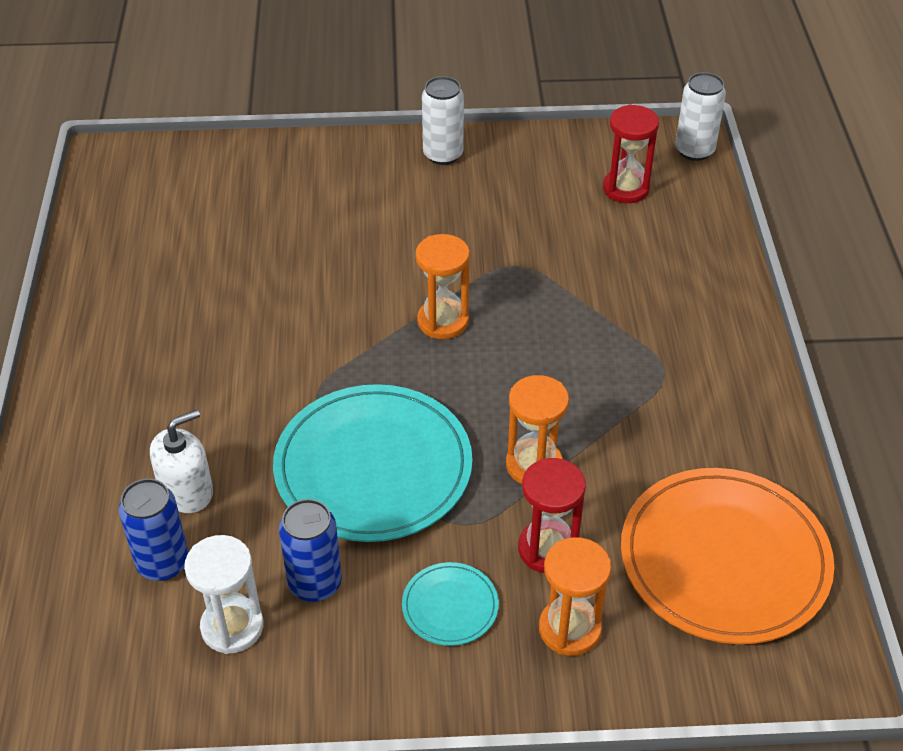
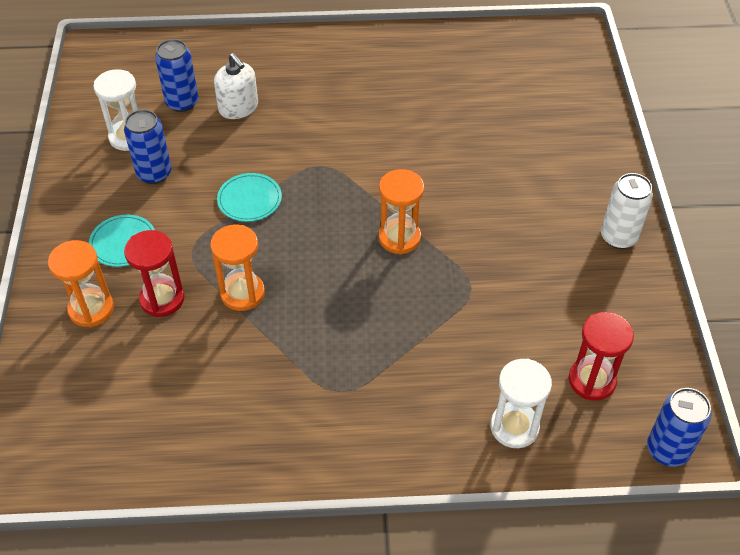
camera: 90 degrees right, 5 degrees up
(373, 467) = (249, 199): turquoise plate -> turquoise plate, size x0.45
(687, 243) = (514, 427): none -> white hourglass
(694, 150) = (667, 450): white can -> blue can
(724, 559) = (134, 413): orange plate -> none

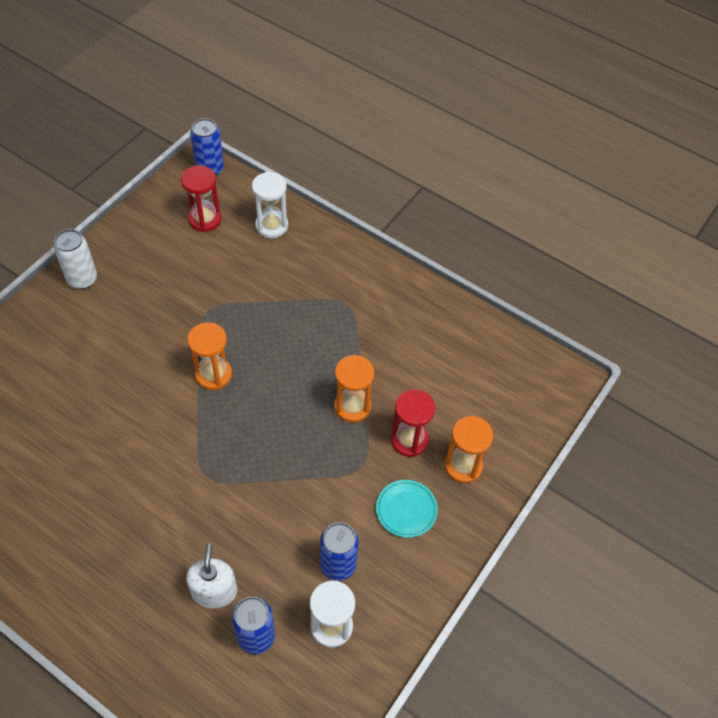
camera: 145 degrees left, 5 degrees up
(249, 199) = (285, 482): turquoise plate -> none

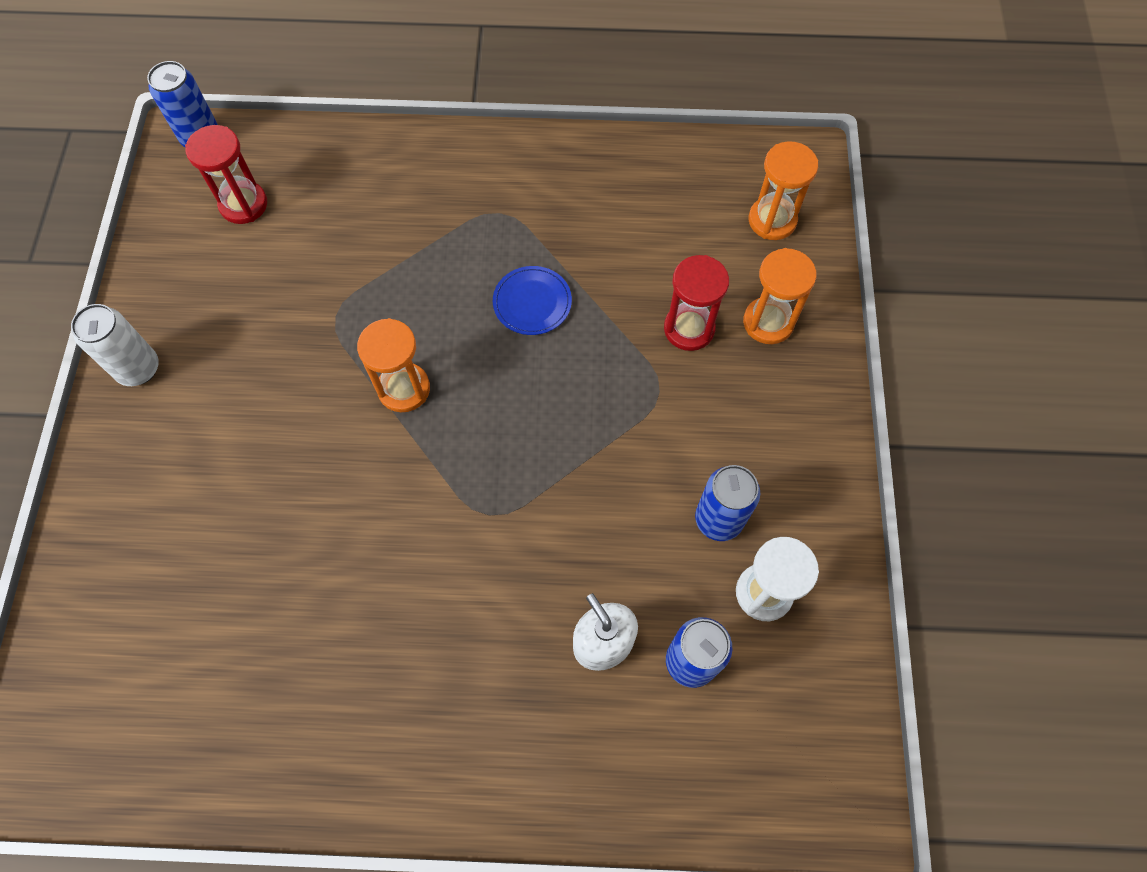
camera: 30 degrees left, 10 degrees up
(271, 226) = (335, 167): white hourglass -> none
(325, 368) = (532, 302): none -> blue plate
(352, 406) = (597, 328): orange hourglass -> orange hourglass (772, 220)
(406, 509) = (745, 409): turquoise plate -> none

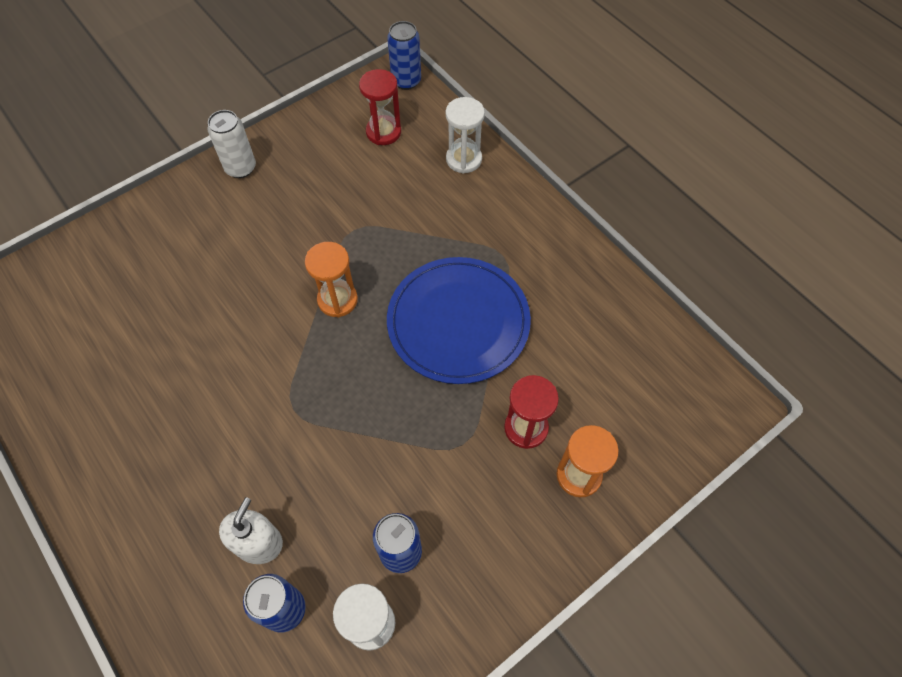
camera: 50 degrees right, 5 degrees down
(355, 162) = (464, 159): none -> white hourglass
(532, 302) = (458, 322): blue plate -> blue plate, size x2.23
(772, 220) = (662, 418): orange hourglass -> none

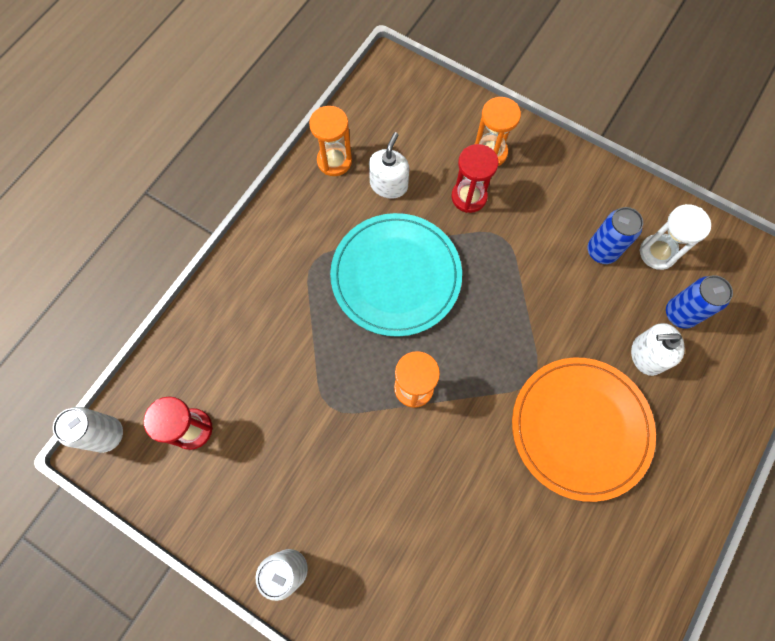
camera: 110 degrees left, 10 degrees up
(222, 434) = (580, 428): none -> orange plate
(406, 81) = (107, 434): blue can -> white can
(458, 322) = (396, 276): blue plate -> turquoise plate
(464, 159) = (208, 333): white hourglass -> none
(569, 350) = (389, 185): none -> white soap dispenser
(615, 307) = (334, 161): none -> orange hourglass

